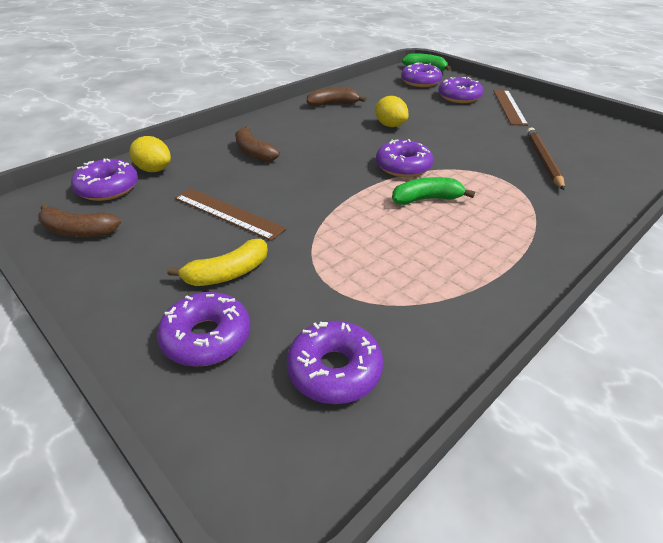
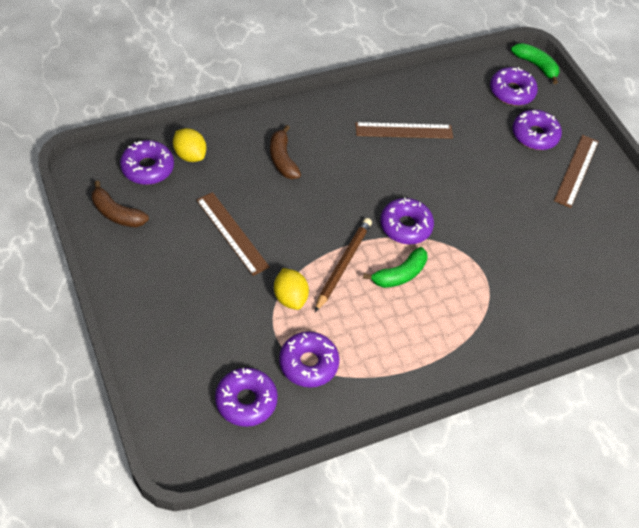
camera: 15 degrees right, 15 degrees up
(207, 337) = (178, 347): purple donut -> purple donut (308, 363)
(228, 273) = (210, 297): yellow banana -> none
(333, 104) = (393, 105): brown banana -> none
(353, 115) = (404, 130): none -> brown ruler
(390, 125) = (430, 160): yellow lemon -> yellow lemon (290, 297)
(426, 199) = (399, 274): green banana -> green banana turned 135 degrees clockwise
(542, 160) = (542, 263): brown pencil -> brown pencil (343, 264)

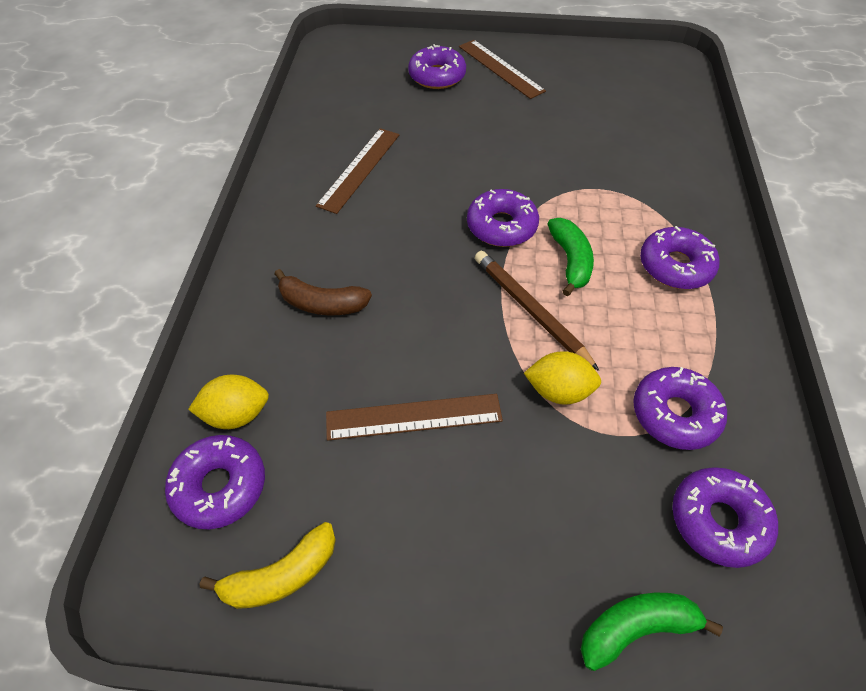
camera: 55 degrees left, 0 degrees up
(116, 213) = (281, 575): brown banana -> yellow banana
(511, 92) = (368, 67): purple donut -> purple donut (675, 266)
(536, 65) = (347, 38): green banana -> green banana (636, 628)

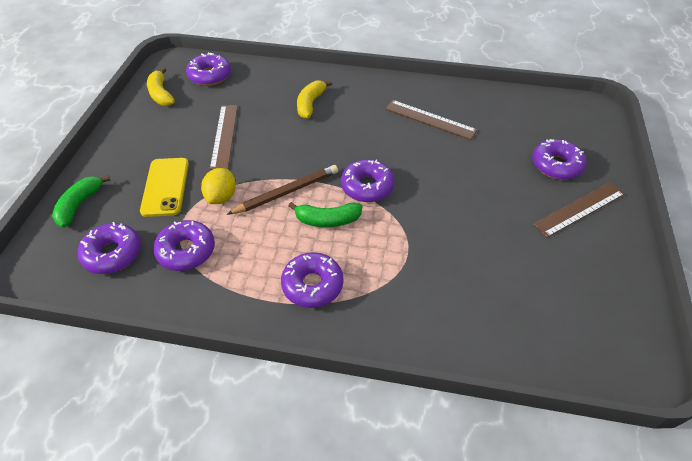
camera: 95 degrees right, 5 degrees down
(237, 414) = (246, 78): yellow lemon -> none
(322, 304) = (310, 104): brown banana -> yellow banana
(555, 481) = (165, 187): none -> yellow phone
(636, 628) = (79, 205): green banana -> green banana turned 150 degrees counterclockwise

